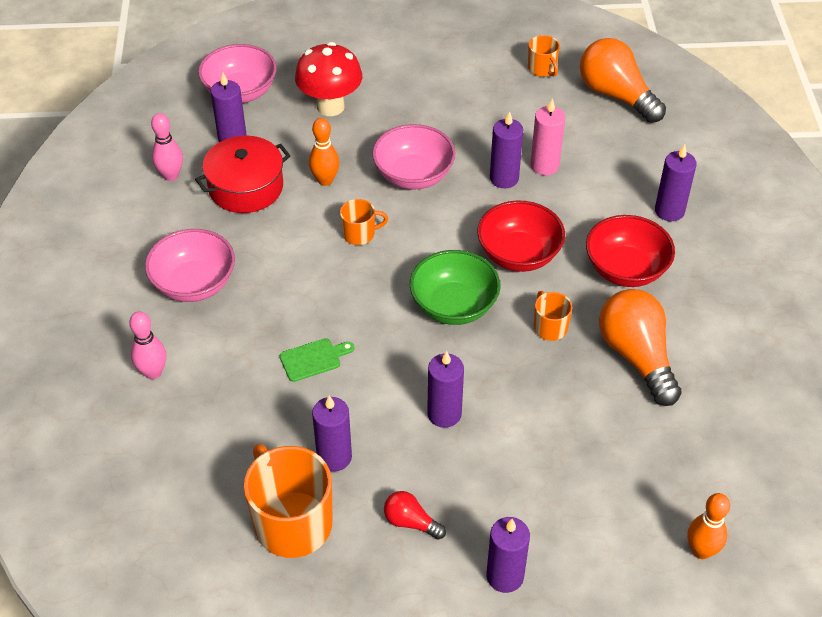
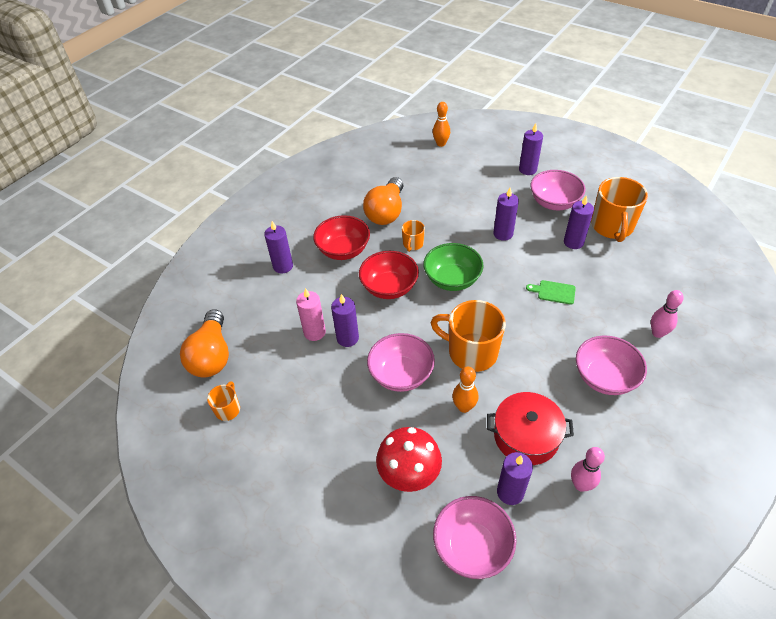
camera: 140 degrees left, 0 degrees up
(359, 234) = (471, 352): orange mug -> orange mug, size x2.03
(411, 522) = (554, 202): red light bulb -> pink bowl

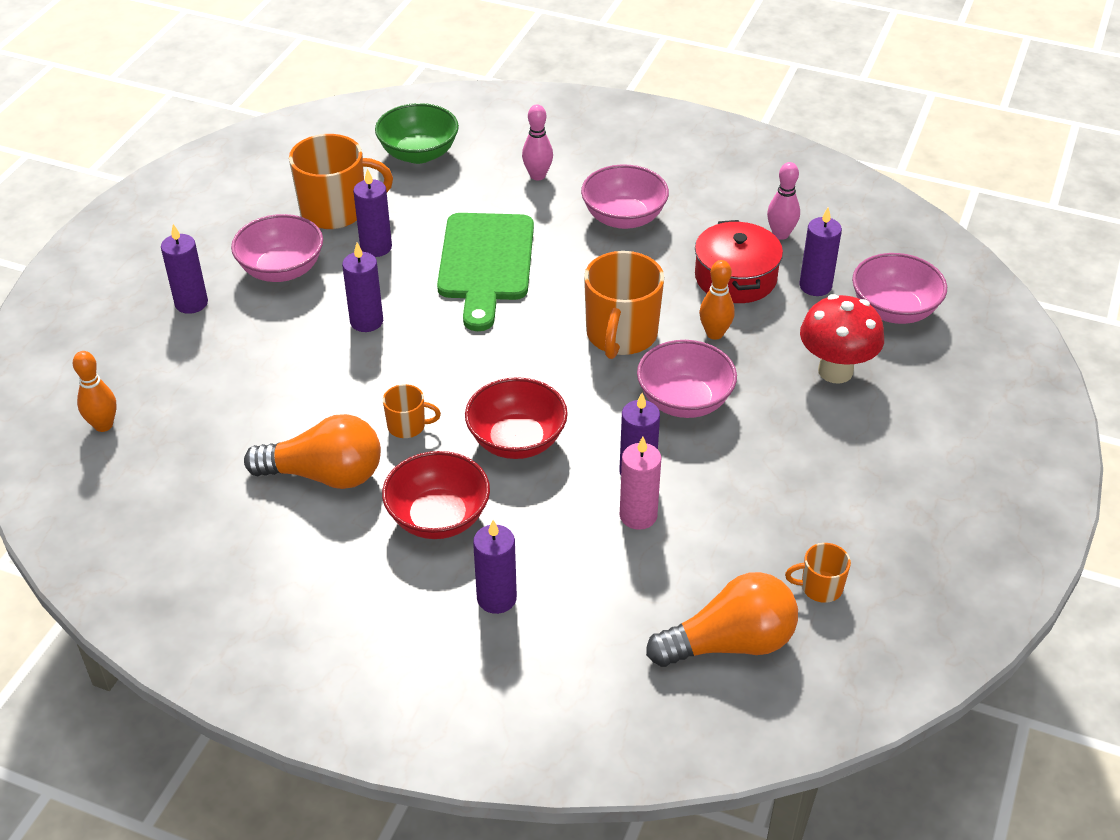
camera: 105 degrees left, 5 degrees down
(452, 279) = (483, 369): green bowl -> green bowl (419, 153)
(554, 292) = (486, 263): green cutting board -> green cutting board, size x2.41

